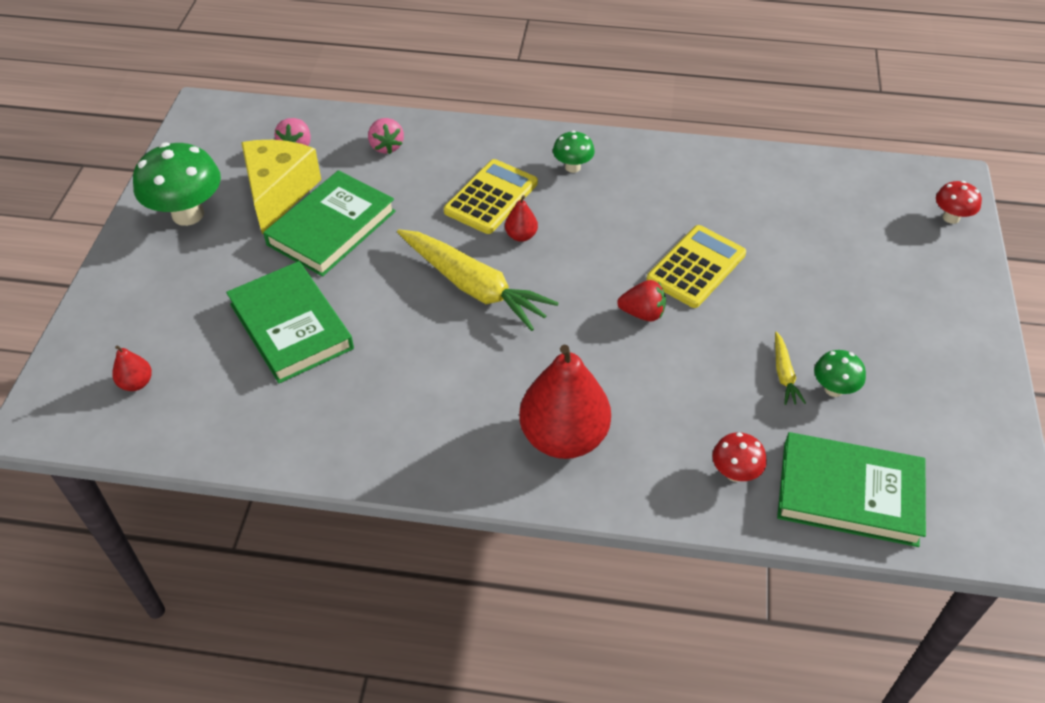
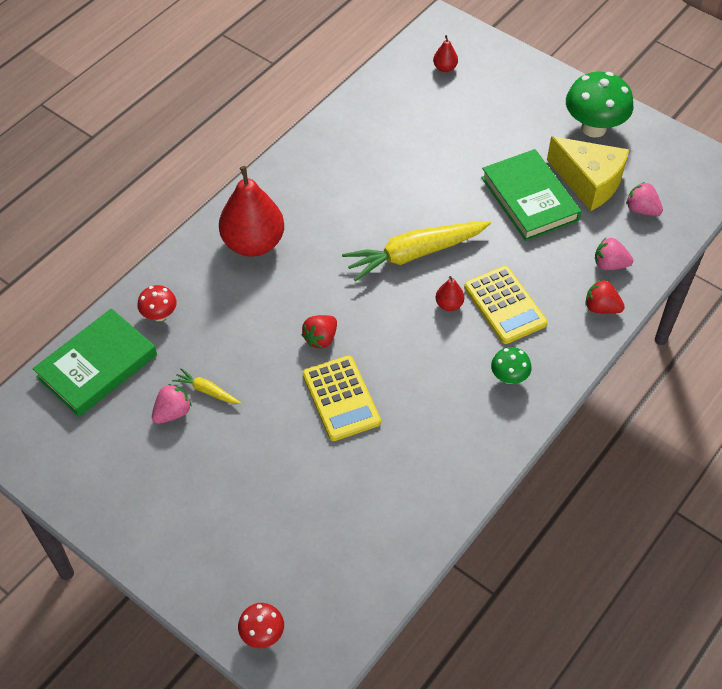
camera: 120 degrees right, 5 degrees up
(291, 326) = (444, 148): green book -> none
(445, 137) = (601, 307): none -> red strawberry
(833, 389) = (172, 412): green mushroom -> pink strawberry

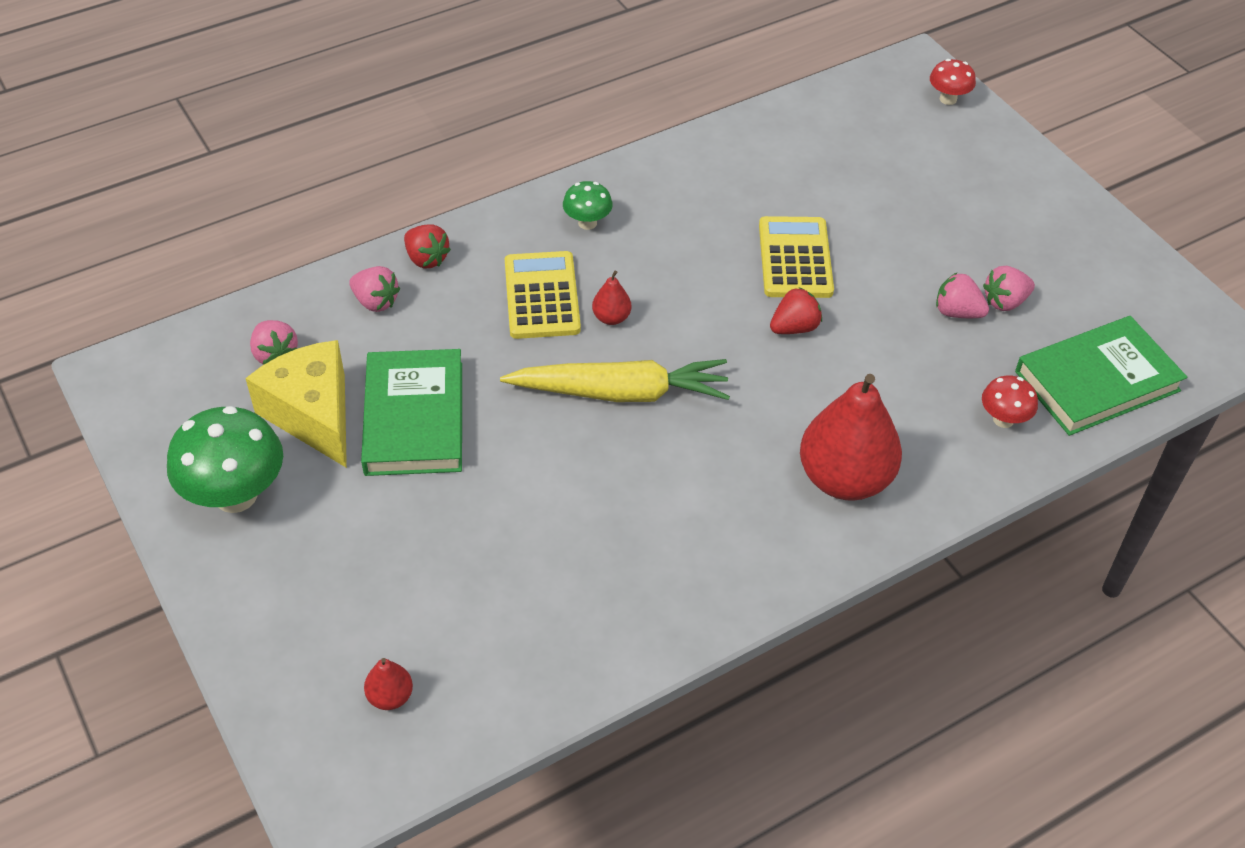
camera: 160 degrees left, 5 degrees down
(207, 391) = (957, 312): yellow carrot -> pink strawberry

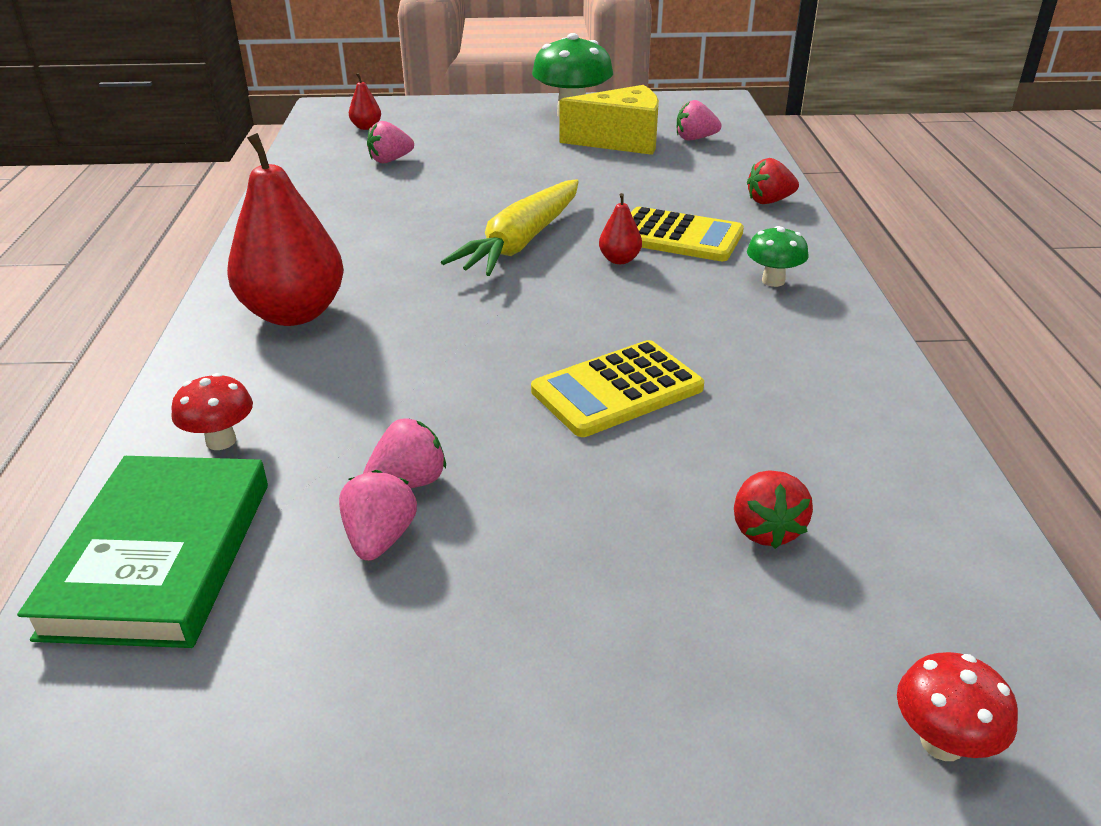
camera: 120 degrees right, 15 degrees down
(375, 302) = (727, 175): pink strawberry -> pink strawberry (390, 160)
(414, 418) = (582, 167): green book -> none
(794, 327) = (508, 351): red strawberry -> red strawberry (765, 529)
(795, 258) = (617, 390): yellow calculator -> yellow calculator turned 120 degrees clockwise

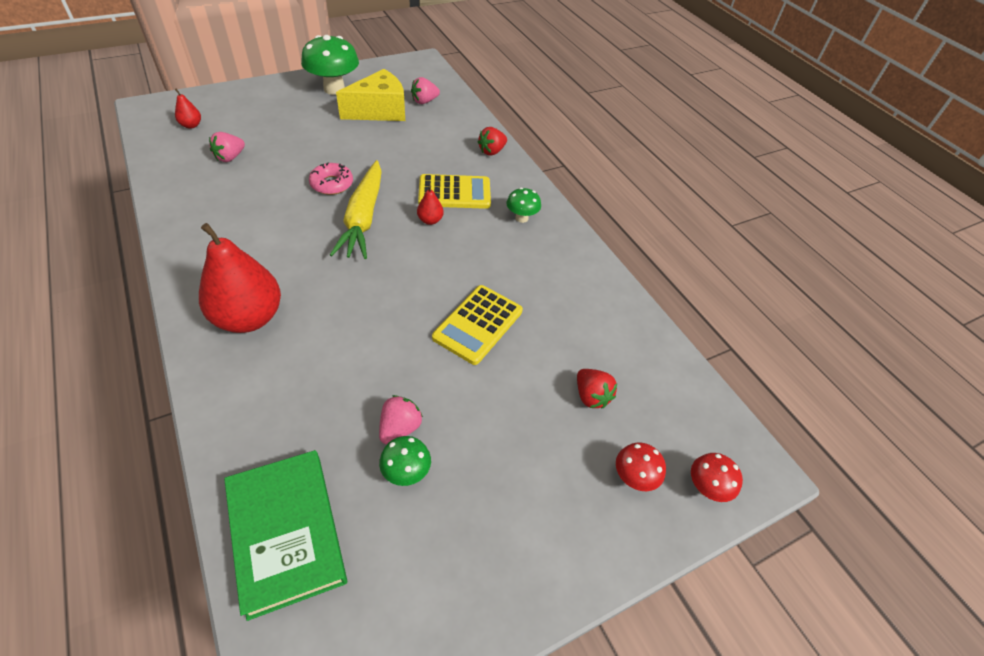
camera: 30 degrees left, 15 degrees up
(221, 441) = (267, 436): red mushroom -> red mushroom (633, 478)
(380, 539) = (406, 472): pink strawberry -> green mushroom
(502, 202) = (332, 184): none -> pink donut

